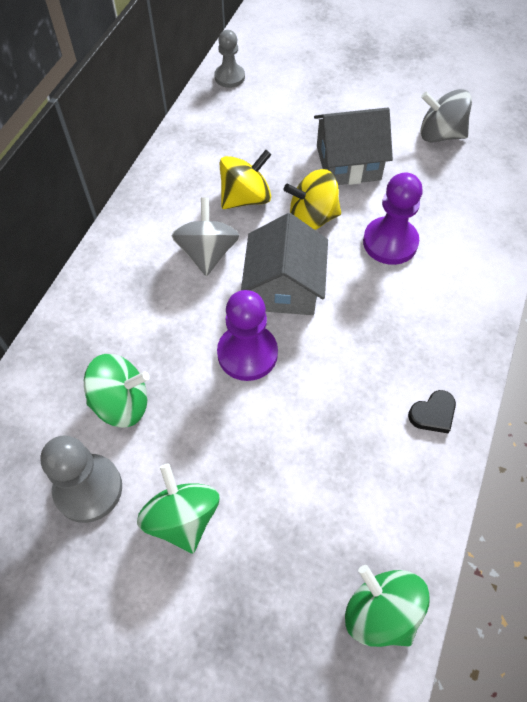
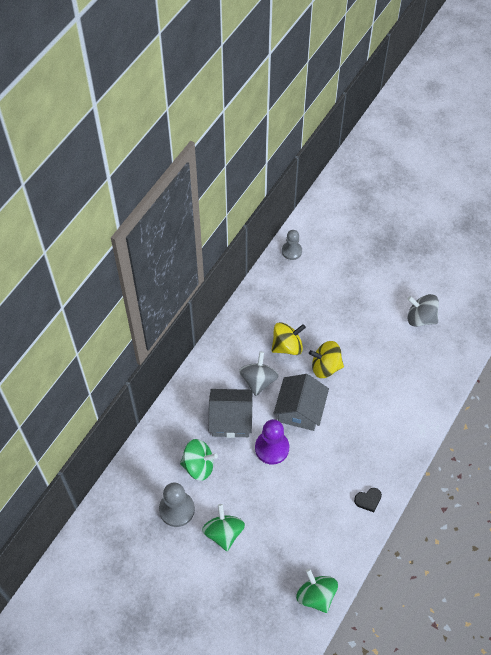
camera: 10 degrees right, 0 degrees up
(348, 163) = (356, 330): grey house -> grey house (231, 419)
(390, 242) = (369, 390): purple pawn -> none

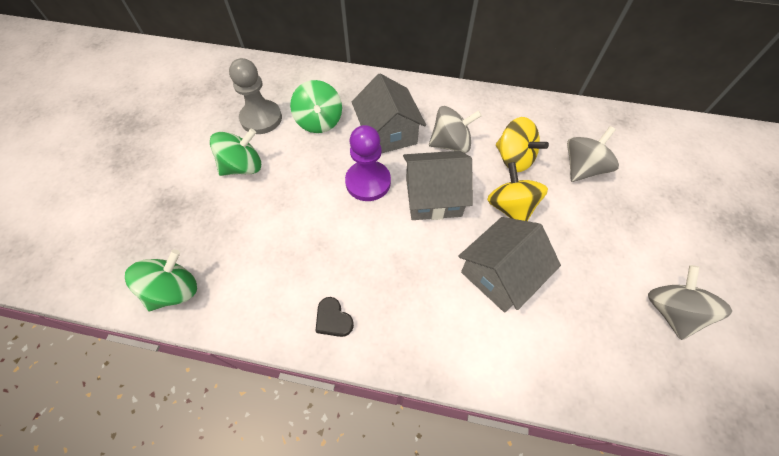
camera: 70 degrees right, 0 degrees up
(291, 251) = (645, 126): grey pawn -> none
(311, 309) = (582, 168): none -> grey spinning top
(370, 394) = (500, 274): none -> grey house

